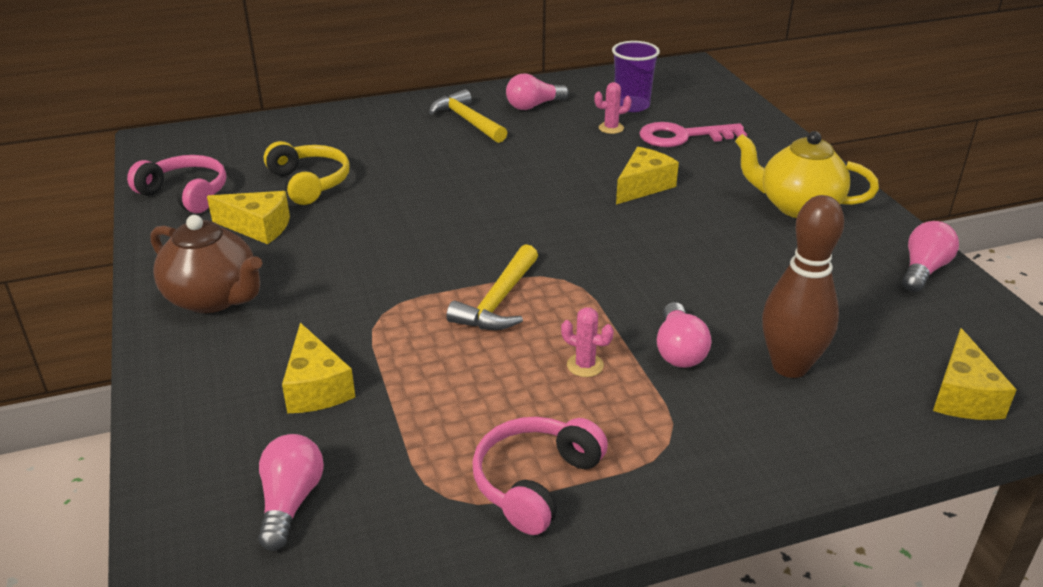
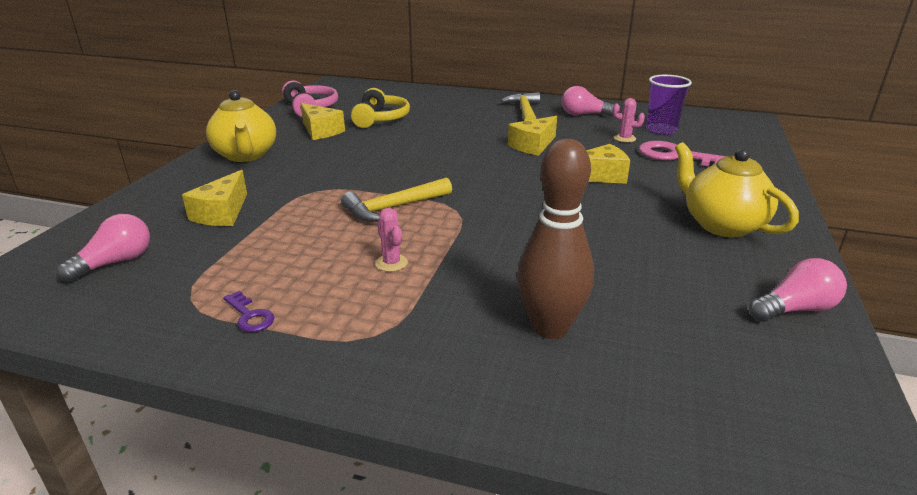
camera: 35 degrees right, 5 degrees down
(213, 298) = (246, 155): brown teapot -> yellow teapot
(535, 482) = (250, 316): pink headphones -> purple key
(679, 350) = (473, 281): pink light bulb -> none
(963, 395) = (699, 425): yellow cheese -> yellow cheese (533, 145)

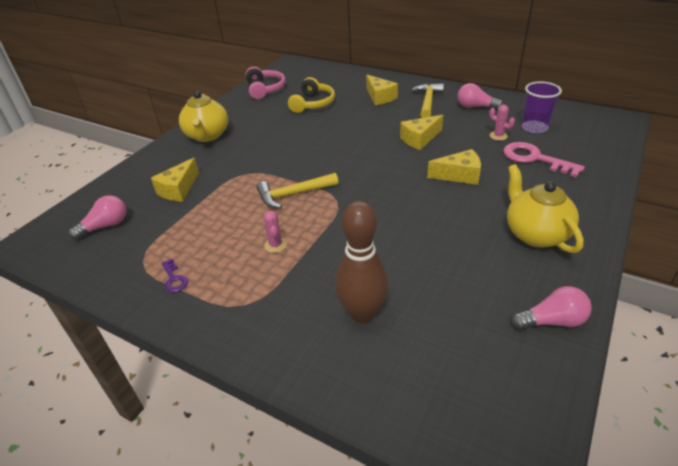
camera: 15 degrees right, 10 degrees up
(320, 131) = (265, 114): yellow cheese -> yellow cheese (380, 97)

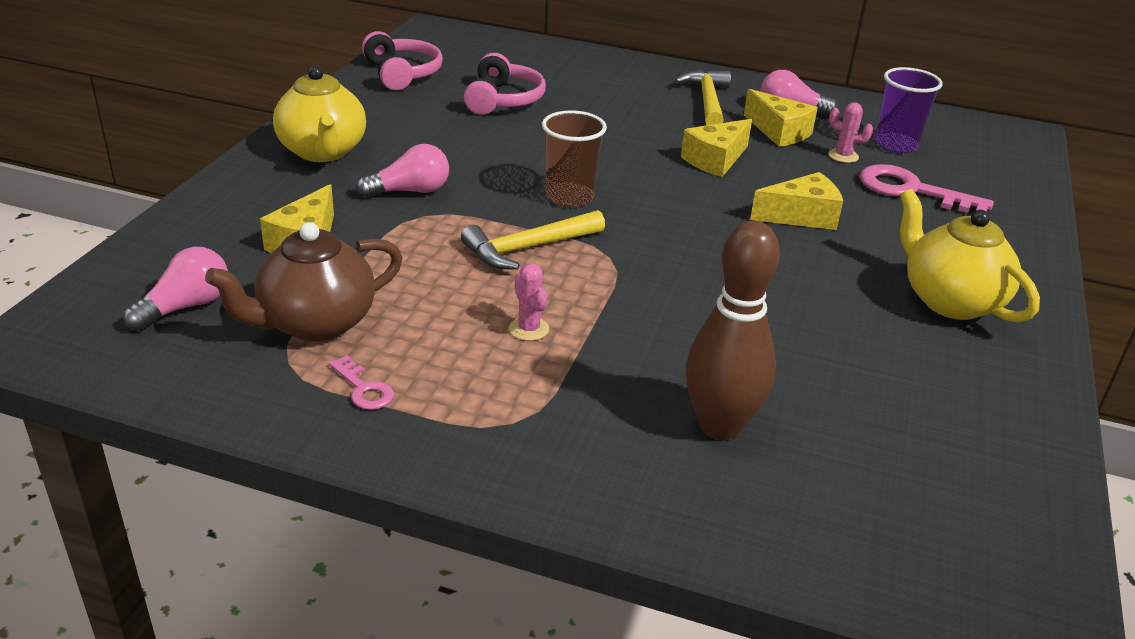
camera: 15 degrees left, 5 degrees down
(165, 238) = (315, 323): none -> brown teapot
(174, 279) = (364, 389): purple key -> pink key
(313, 103) = (503, 100): yellow headphones -> pink headphones
(328, 162) = (569, 197): none -> brown cup
(380, 97) = (621, 92): yellow cheese -> yellow cheese (779, 132)
(552, 321) = (1014, 421): pink light bulb -> pink light bulb (410, 191)

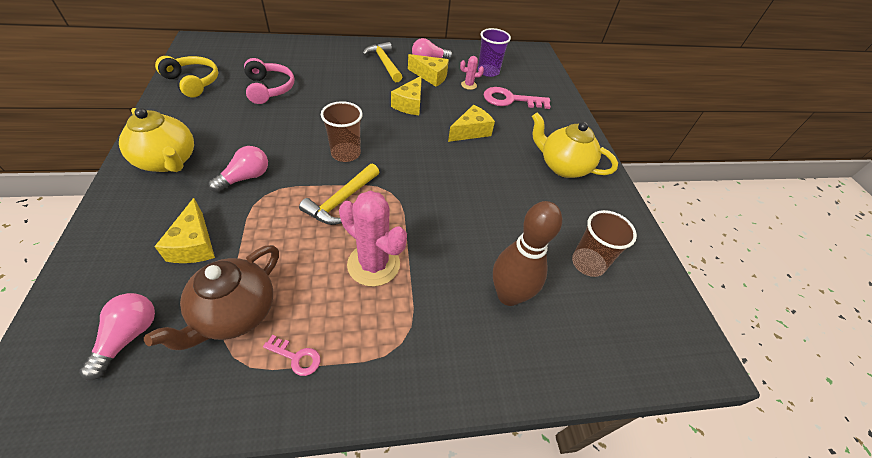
camera: 30 degrees left, 15 degrees up
(402, 74) = (193, 82): pink headphones -> yellow headphones
(529, 329) = (373, 264): pink cactus -> pink cactus, size x2.10
(899, 433) = (588, 263): none -> brown cup

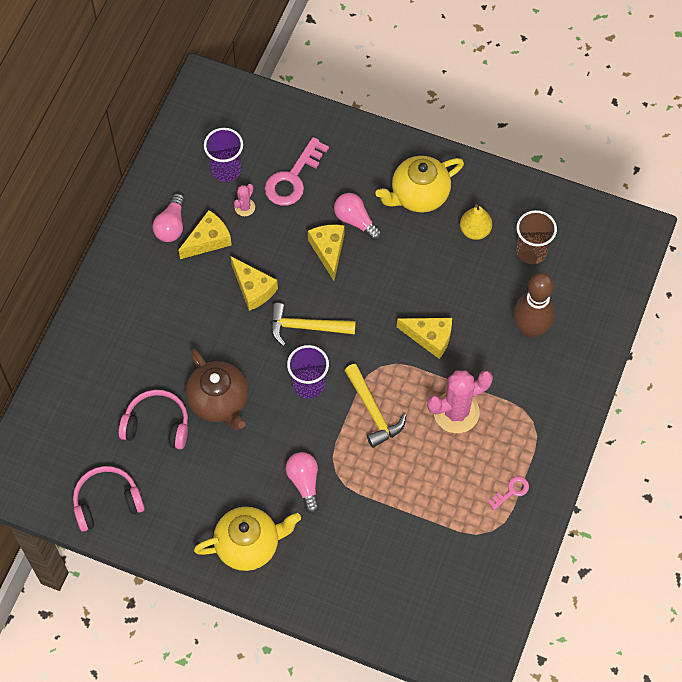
camera: 55 degrees left, 15 degrees up
(129, 337) = (444, 593): pink light bulb -> pink light bulb (355, 220)
(193, 82) = (107, 502): yellow headphones -> pink headphones
(194, 244) = (372, 539): yellow cheese -> yellow cheese (430, 338)
(235, 313) = (456, 522): brown teapot -> brown teapot (219, 401)
(346, 153) = (308, 384): brown cup -> purple cup
(384, 63) = (155, 280): yellow hammer -> yellow hammer (305, 327)
(567, 212) = (475, 230): none -> yellow pear

